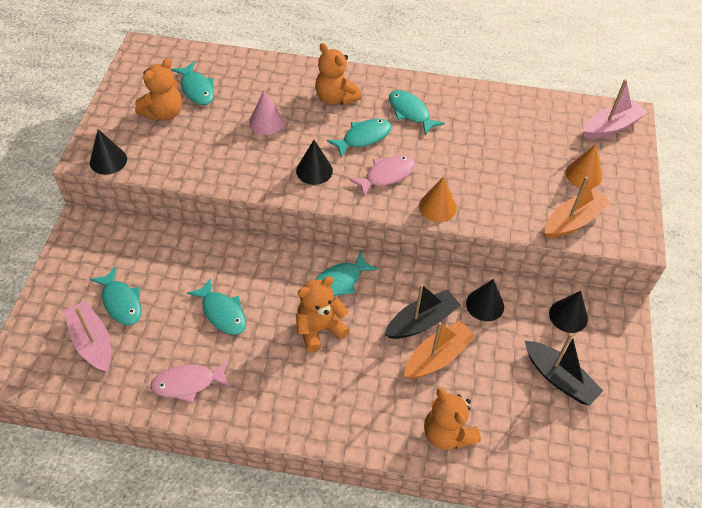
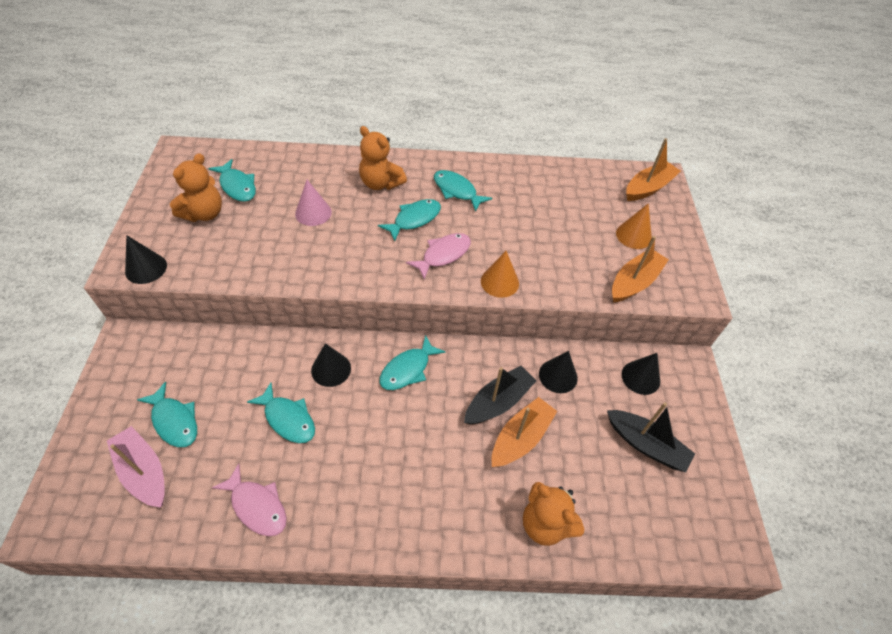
camera: 10 degrees left, 0 degrees up
(188, 383) = (257, 506): pink fish -> pink fish turned 120 degrees counterclockwise
(314, 170) = (368, 257): black cone -> black cone (331, 369)
(319, 329) = (394, 424): orange teddy bear -> none
(611, 127) = (648, 188): pink boat -> orange boat

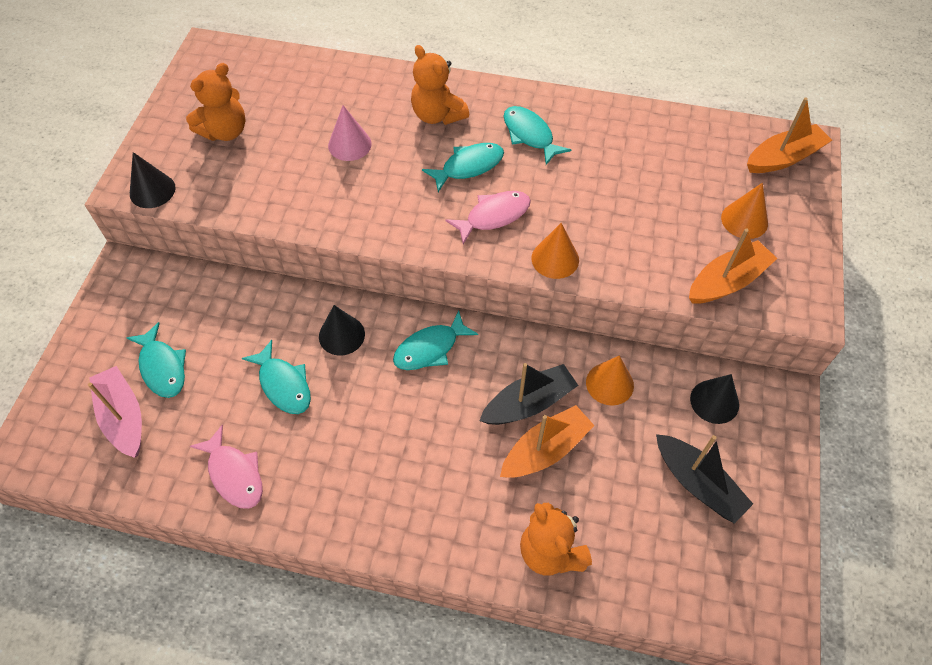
camera: 15 degrees right, 5 degrees up
(237, 186) = (268, 101): turquoise fish -> none
(558, 376) = (609, 383): black cone -> orange cone

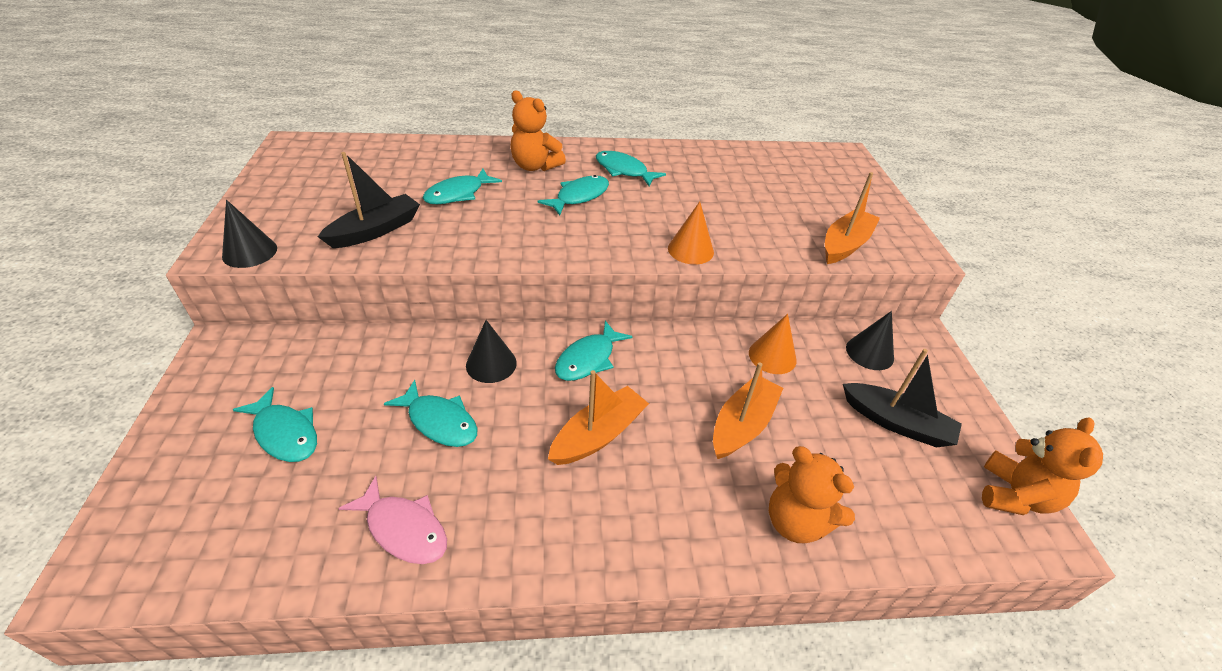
camera: 20 degrees left, 15 degrees down
(123, 417) = (240, 497): pink boat -> none
(225, 131) = (324, 198): orange teddy bear -> orange teddy bear (1015, 495)
(349, 144) = (458, 194): pink cone -> turquoise fish
(493, 216) = (619, 227): pink fish -> none
(528, 403) = (706, 387): black boat -> black boat (375, 230)
(744, 220) = (831, 203): orange cone -> none
(783, 158) = (834, 163): orange boat -> orange boat (598, 435)

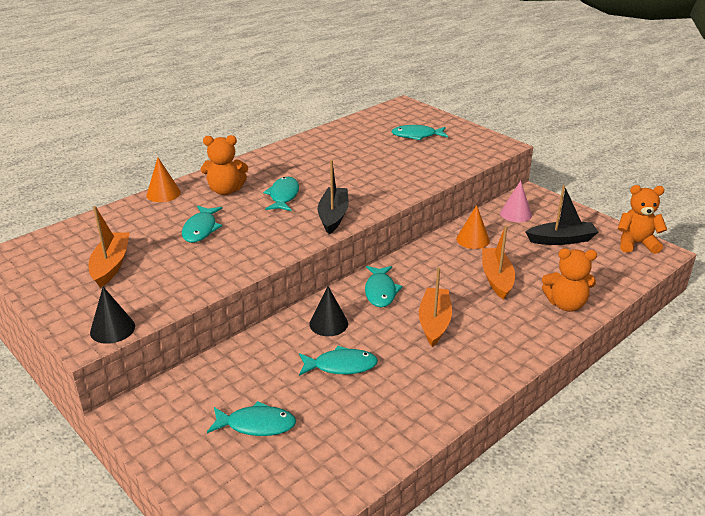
camera: 35 degrees left, 10 degrees down
(375, 230) = (180, 275): black boat -> black boat (333, 216)
(404, 529) = (394, 419): pink fish -> none
(624, 170) = (288, 169): turquoise fish -> turquoise fish (416, 136)
(690, 250) = (390, 196): orange cone -> orange cone (163, 193)
(845, 245) = (463, 157): orange boat -> orange boat (111, 265)
(869, 353) = (515, 214): black cone -> pink cone
(1015, 495) = (636, 244): orange teddy bear -> orange teddy bear turned 75 degrees counterclockwise

